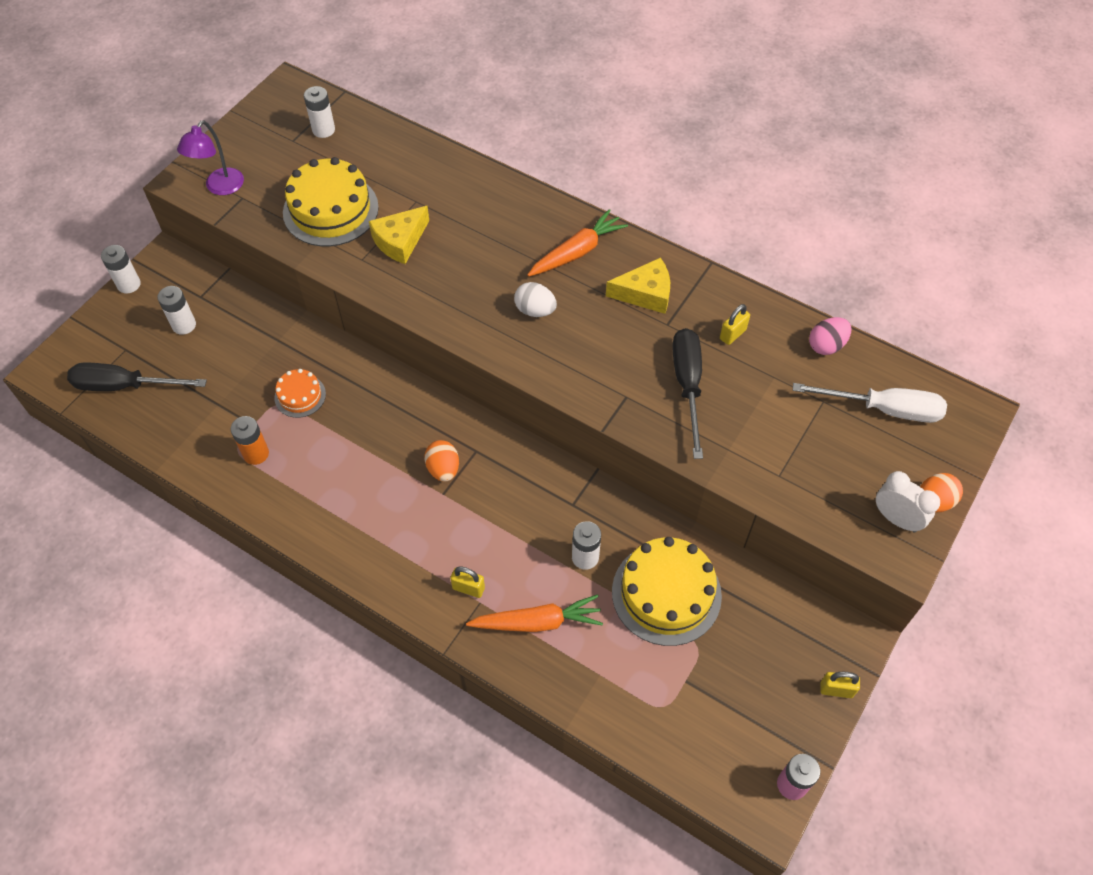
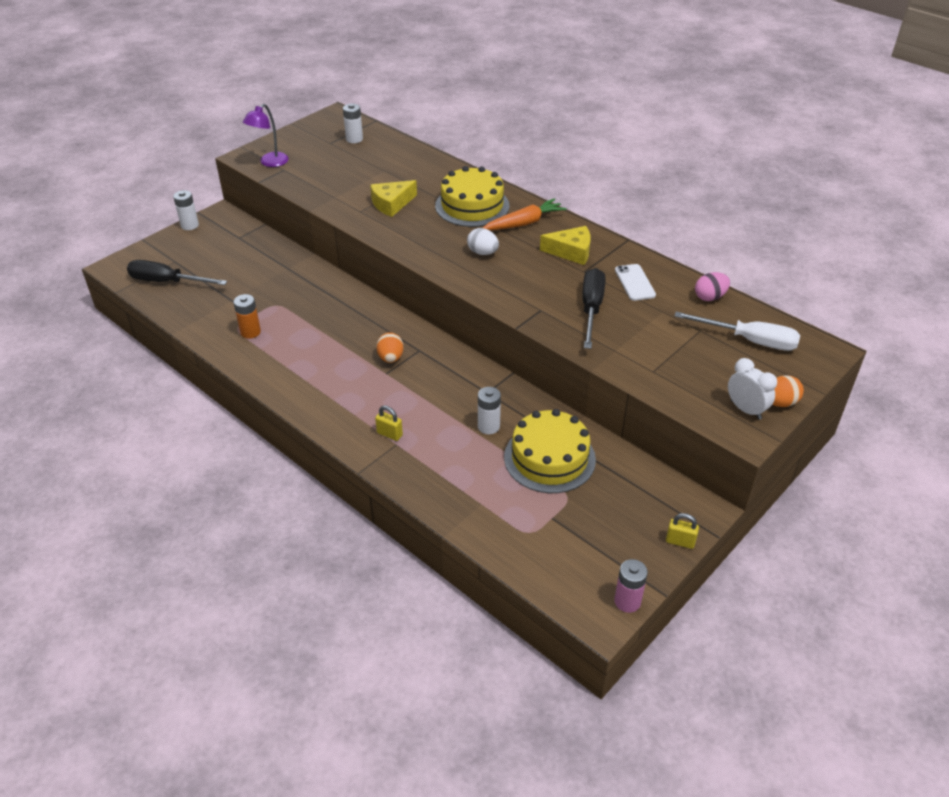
camera: 10 degrees right, 15 degrees down
(184, 325) = (222, 252): white battery -> none
(300, 396) = (294, 302): orange cake -> none
(330, 210) = (346, 182): yellow cake -> yellow cake (472, 206)
(537, 622) = (439, 462): orange carrot -> none
(732, 334) = (635, 282): yellow padlock -> white phone

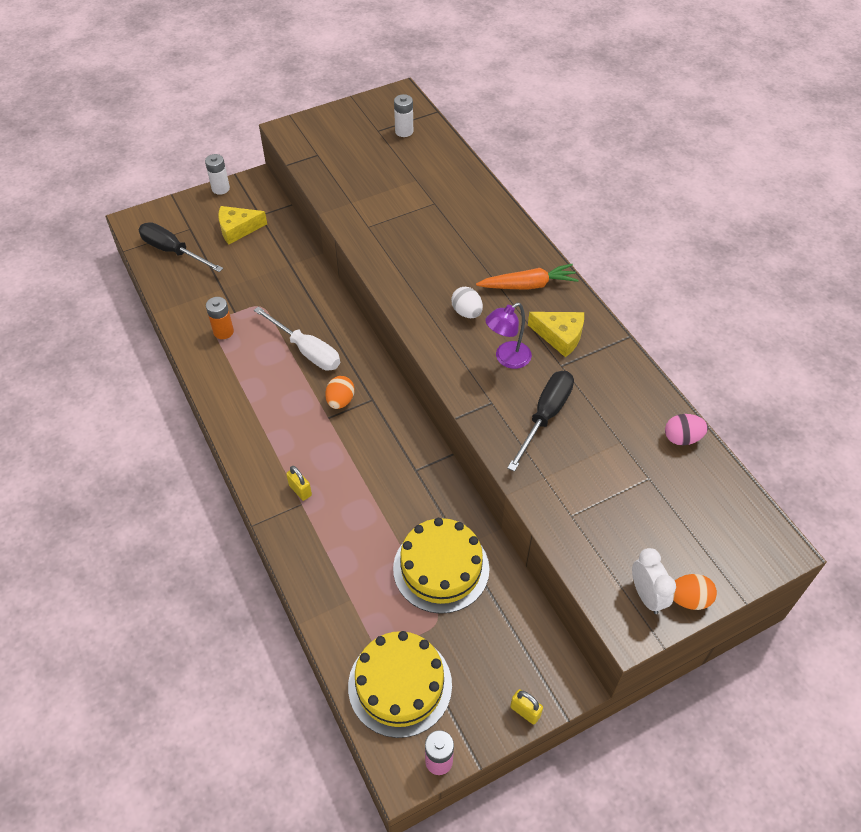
camera: 20 degrees right, 10 degrees up
(270, 163) = (307, 142): purple lamp -> purple lamp (507, 359)
(391, 204) = (403, 225): yellow cheese -> yellow cheese (238, 229)
(472, 206) = (484, 248): yellow cake -> yellow cake (400, 685)
(488, 426) = (398, 511): white battery -> none
(635, 282) = (609, 395): white phone -> none
(749, 340) = (697, 508): white screwdriver -> white screwdriver (306, 350)

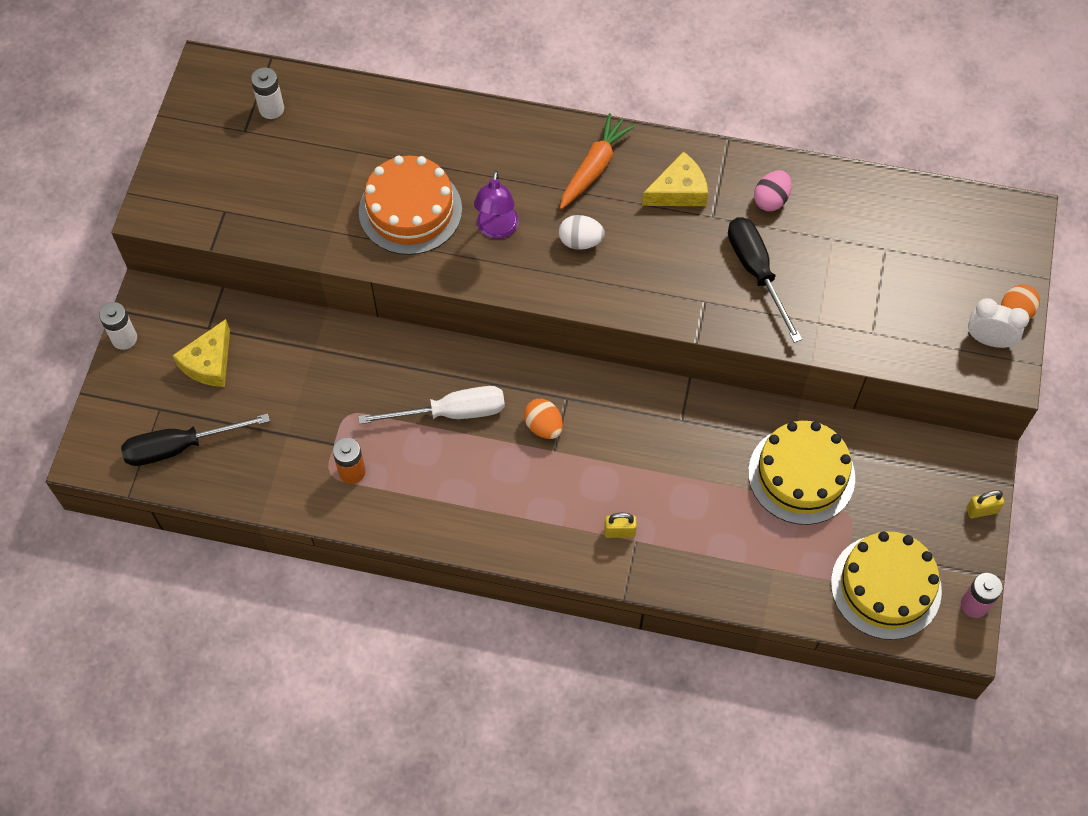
camera: 50 degrees left, 10 degrees up
(401, 225) = (410, 210): none -> orange cake
(507, 359) = (666, 252): purple lamp -> purple lamp (497, 229)
(682, 438) = (867, 192): pink egg -> pink egg (771, 200)

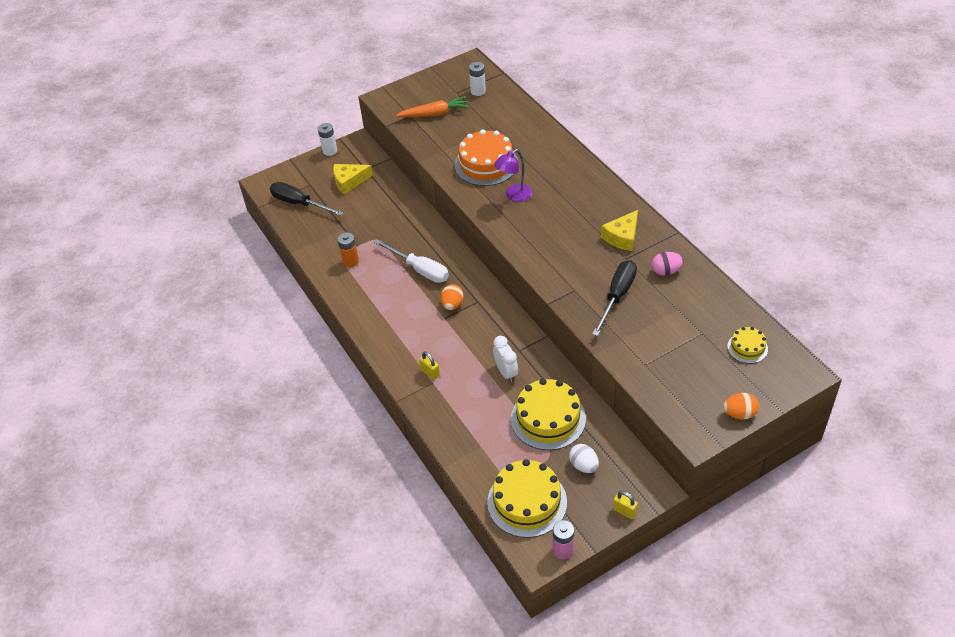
camera: 50 degrees right, 15 degrees down
(580, 241) = (546, 226): white egg -> white egg (583, 465)
(594, 167) = (593, 201): orange carrot -> orange carrot (434, 114)
(678, 191) = (622, 237): yellow cheese -> yellow cheese turned 105 degrees clockwise
(943, 230) = (747, 347): none -> yellow cake
(988, 340) = (707, 414): white clock -> white clock (506, 372)

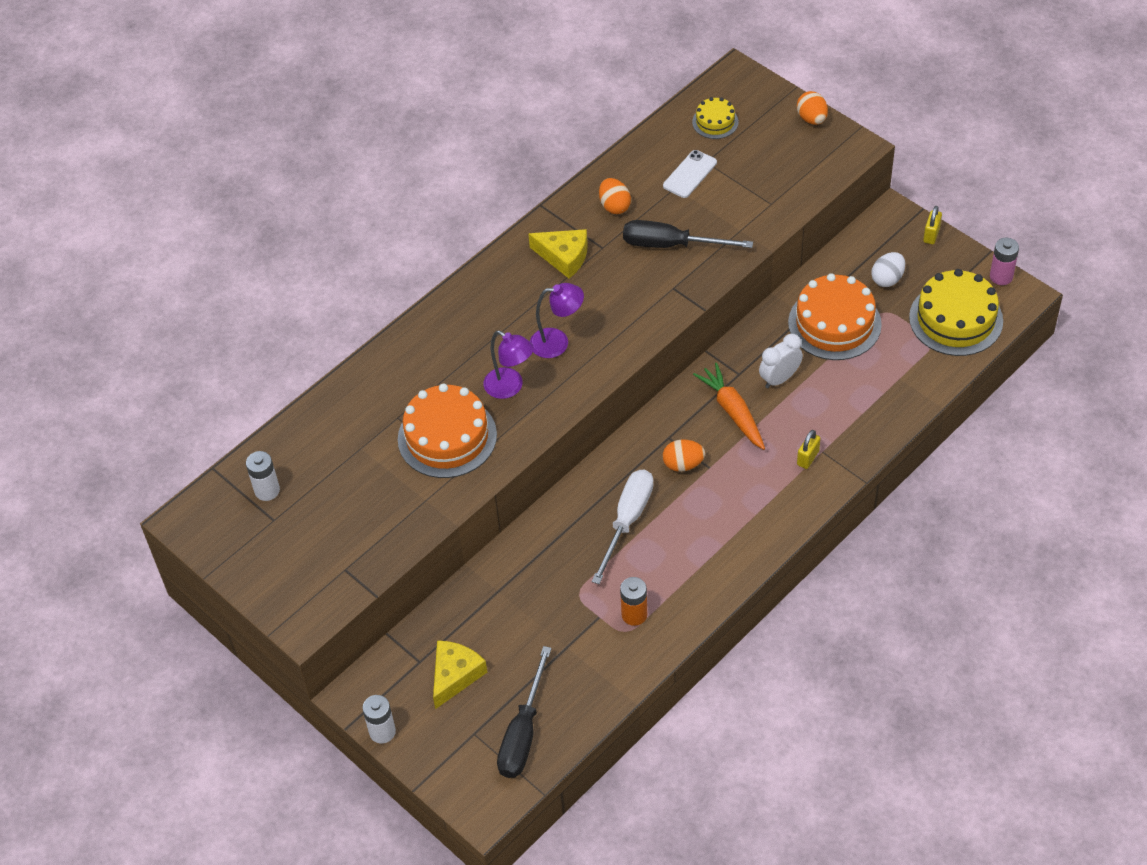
camera: 105 degrees left, 5 degrees up
(349, 181) = (455, 675): yellow cheese -> yellow cheese turned 120 degrees counterclockwise
(434, 114) = (335, 536): orange carrot -> orange carrot (732, 412)
(544, 223) = (557, 342): none -> purple lamp
(548, 418) = (834, 323): yellow cake -> orange cake
(666, 271) = (614, 206): pink egg -> orange egg
(689, 320) = (690, 174): none -> white phone

